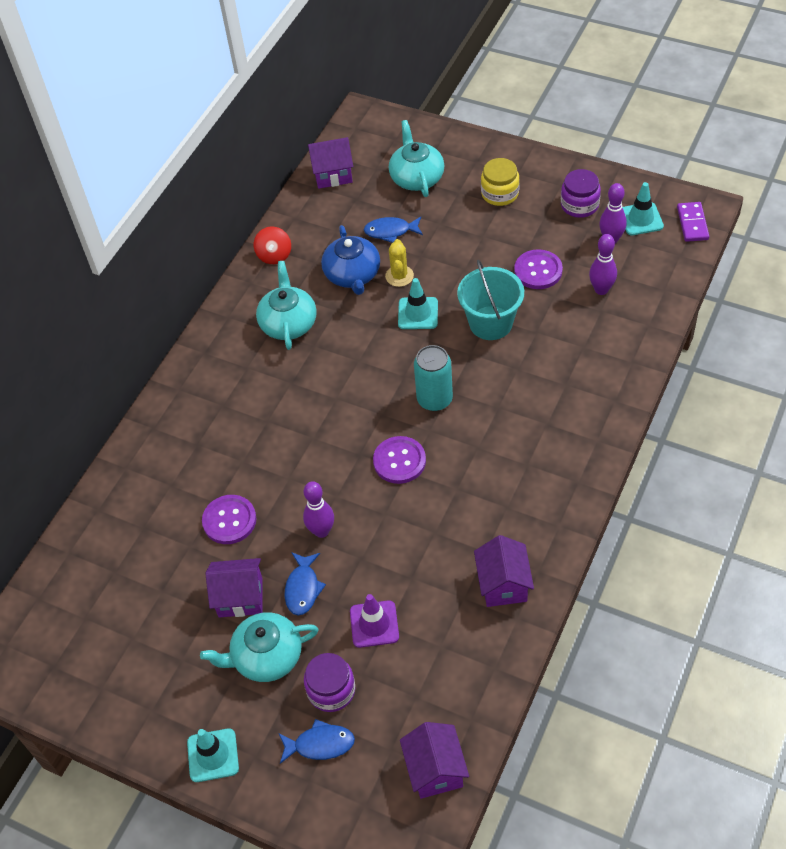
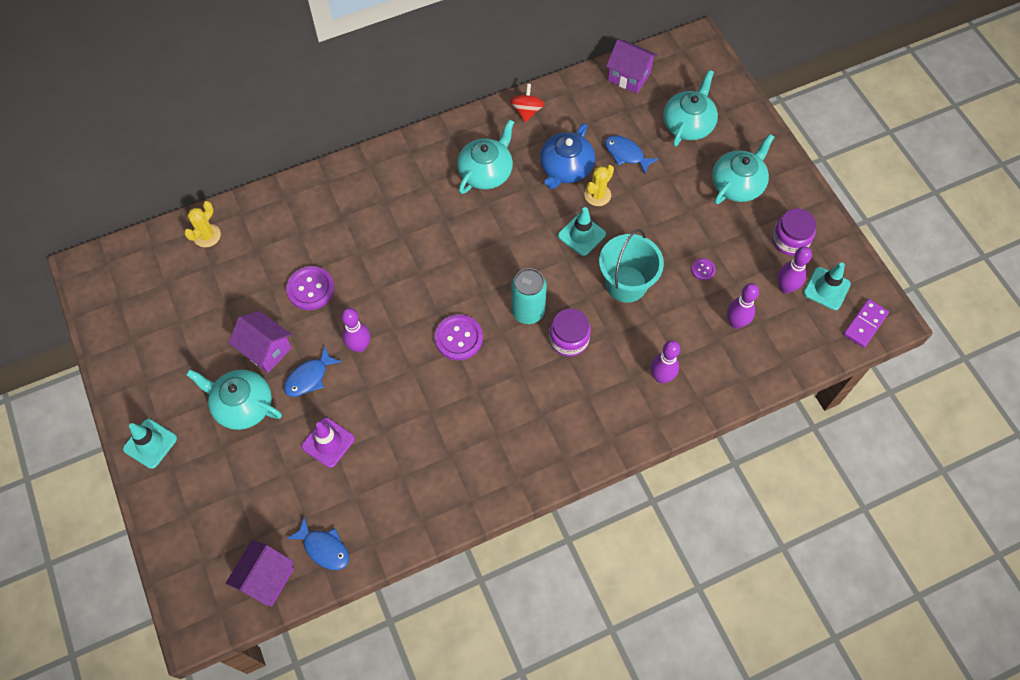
camera: 35 degrees right, 10 degrees up
(84, 551) = (207, 235): none -> yellow cactus
(274, 255) = (526, 111): red spinning top -> red spinning top turned 150 degrees clockwise
(320, 744) = (217, 495): blue fish -> blue fish (324, 548)
(331, 690) = (258, 464): purple jar -> purple jar (569, 339)
(500, 193) = (737, 184): yellow jar -> turquoise teapot
(503, 584) = (437, 489): purple house -> none
(538, 271) = (703, 270): purple button -> purple button, size x0.51
(588, 368) = (661, 377): none -> purple bowling pin

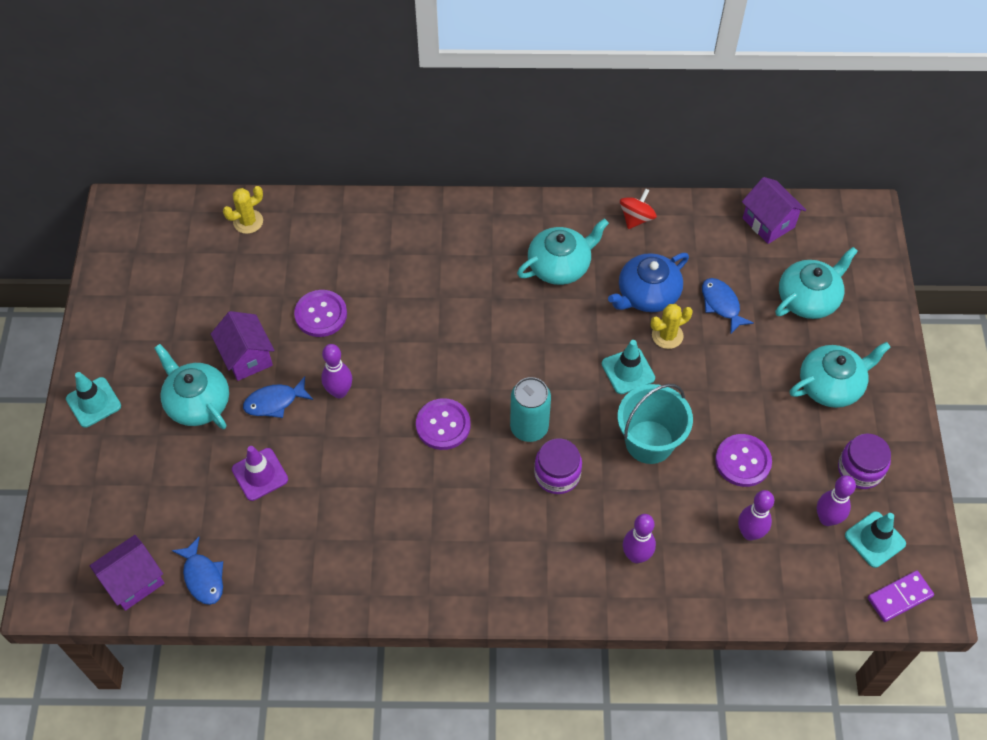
camera: 25 degrees right, 5 degrees down
(703, 270) = (743, 461): purple button -> purple button, size x1.95

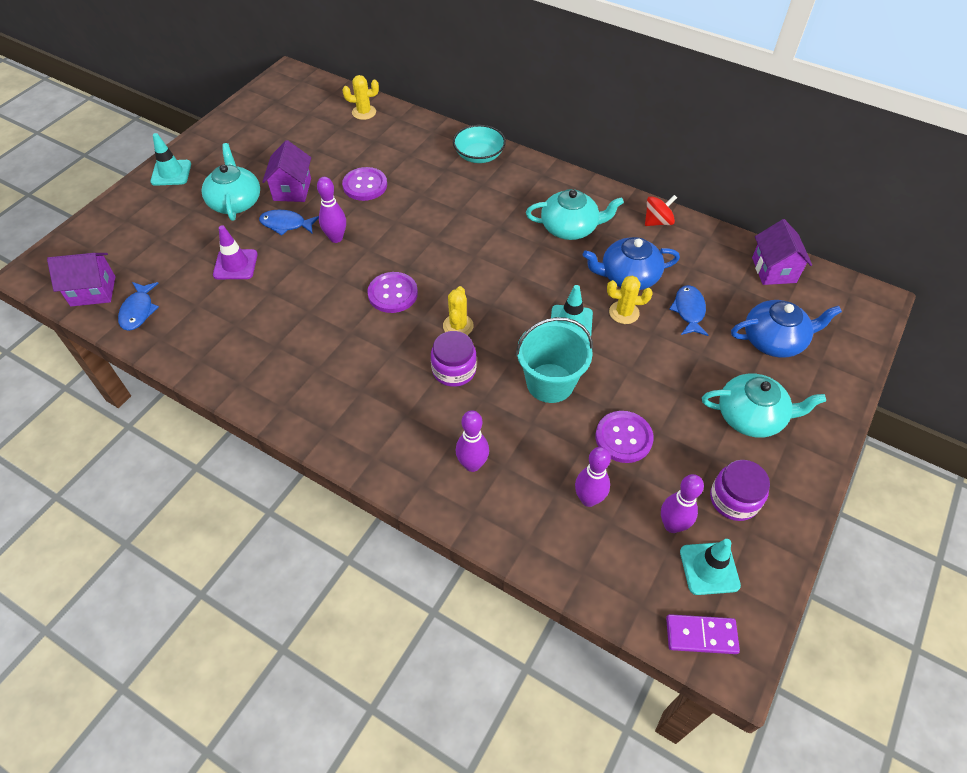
camera: 30 degrees right, 5 degrees down
(412, 220) = (479, 155): none -> turquoise bowl
(529, 427) = (458, 326): turquoise can -> yellow cactus
(808, 298) = (774, 340): turquoise teapot -> blue teapot

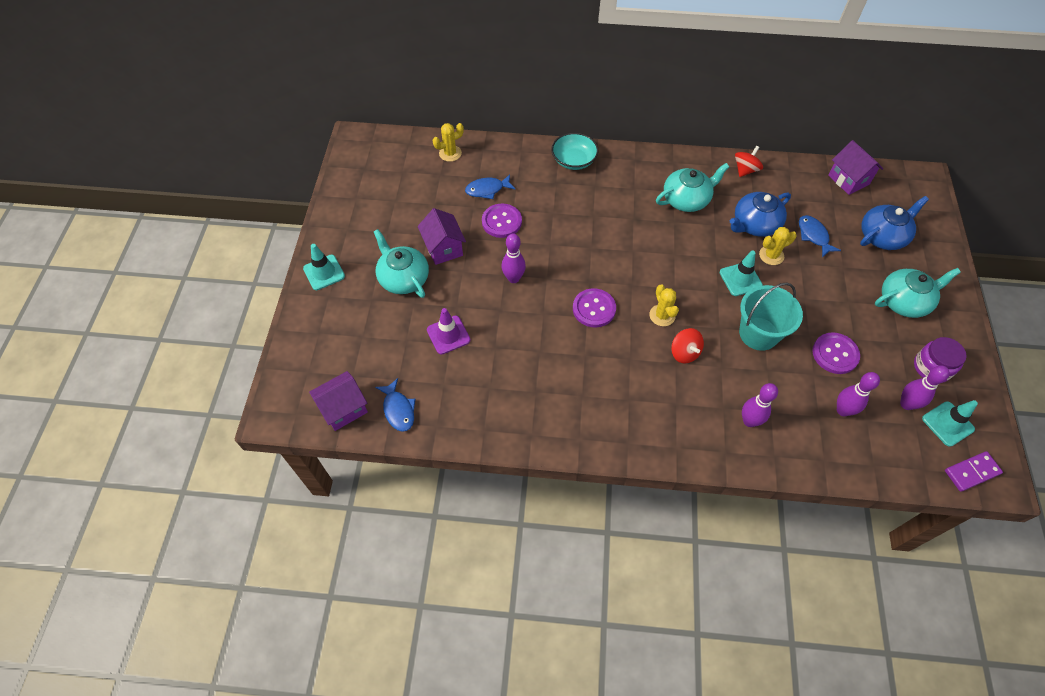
camera: 25 degrees left, 5 degrees up
(286, 224) = (463, 282): blue fish -> blue fish (487, 190)
(454, 370) = (684, 352): purple jar -> red spinning top

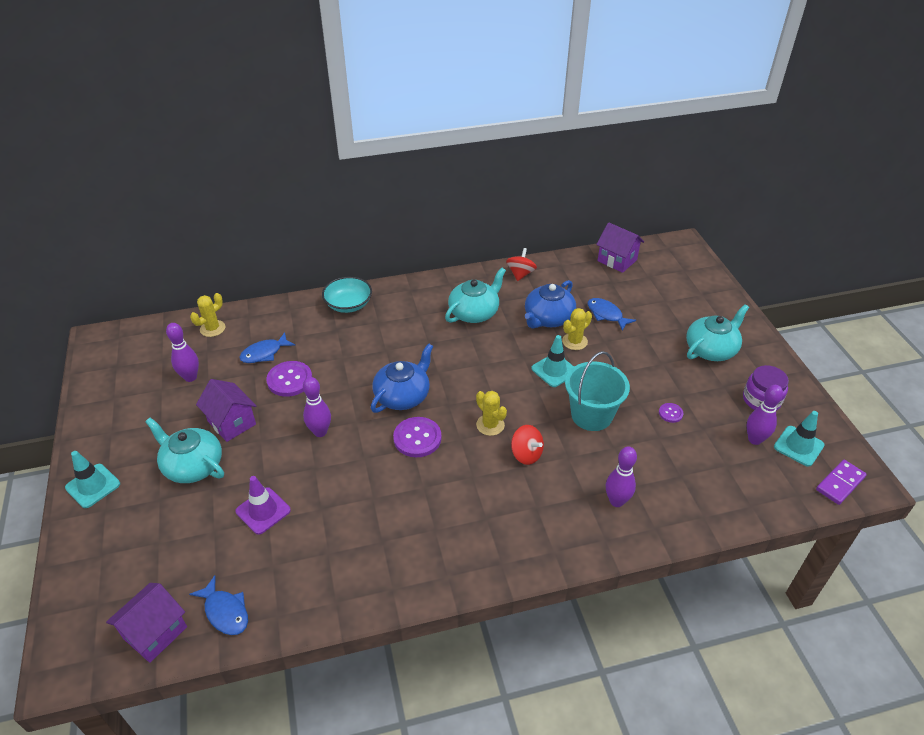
camera: 20 degrees left, 15 degrees down
(835, 354) = (670, 413): purple button -> purple button, size x0.51
(843, 410) = (700, 463): purple bowling pin -> purple bowling pin (190, 377)
(883, 236) = (667, 299): blue teapot -> blue teapot (403, 395)

